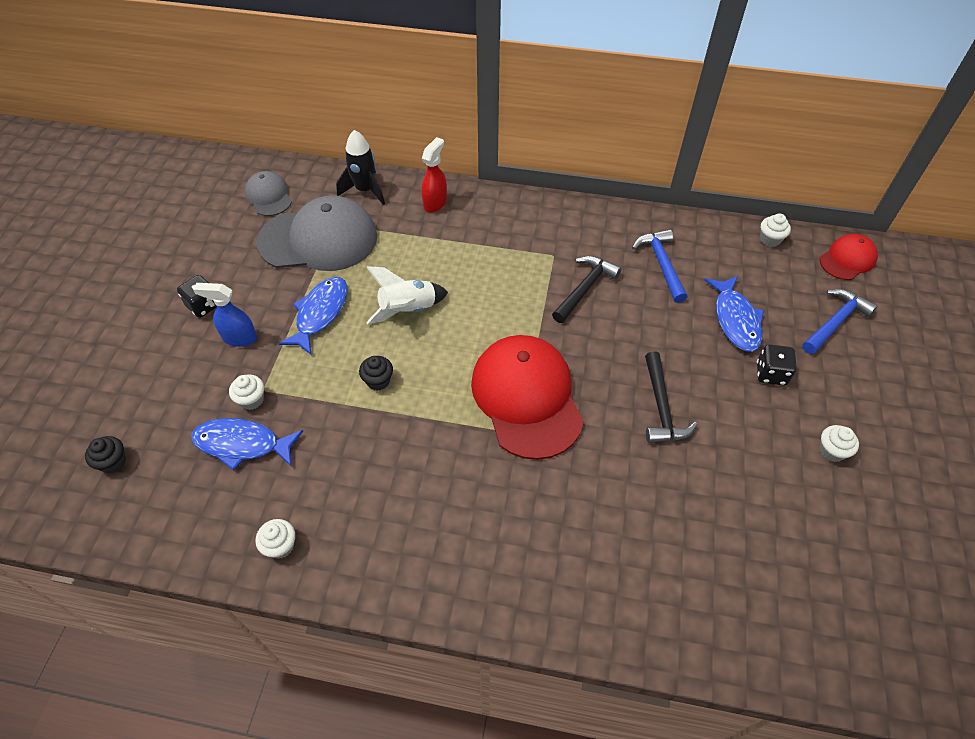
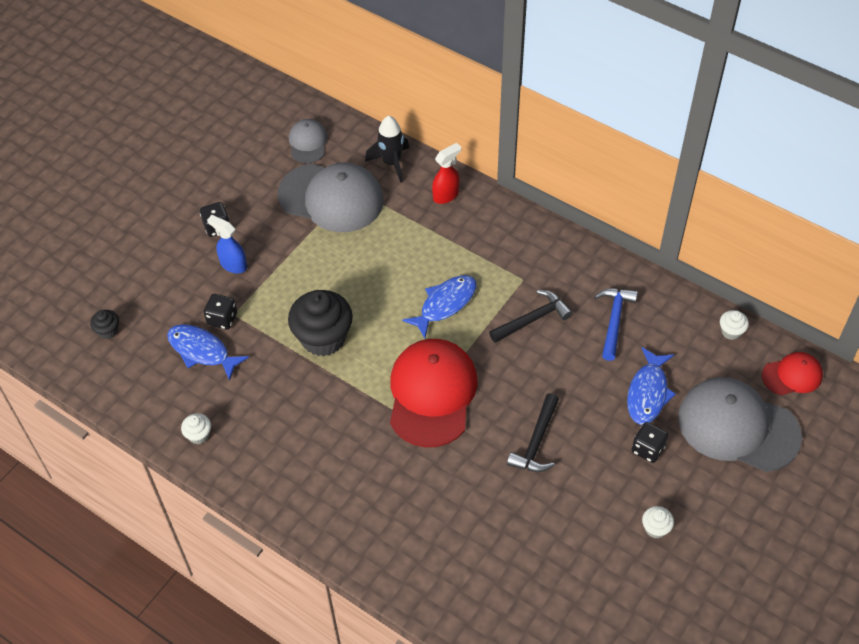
camera: 25 degrees right, 0 degrees up
(251, 400) = (222, 319): white cupcake -> black dice
(320, 313) = (303, 265): blue fish -> blue fish (445, 304)
(378, 381) = (323, 338): black cupcake -> black cupcake, size x2.23
(408, 310) = (374, 287): white rocket -> none
(835, 322) = (738, 427): blue hammer -> grey cap

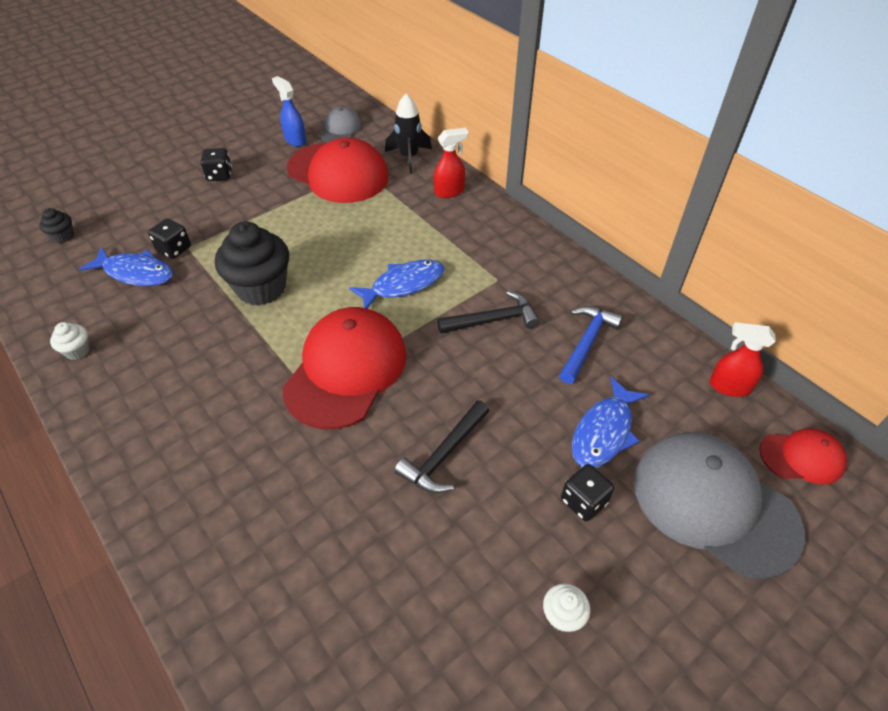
camera: 15 degrees right, 5 degrees down
(202, 351) = (136, 273): blue fish -> blue fish turned 150 degrees clockwise
(233, 265) = (214, 207): blue spray bottle -> blue spray bottle (295, 140)
(331, 198) = (338, 173): grey cap -> red cap
(731, 331) = (728, 386): white cupcake -> red spray bottle

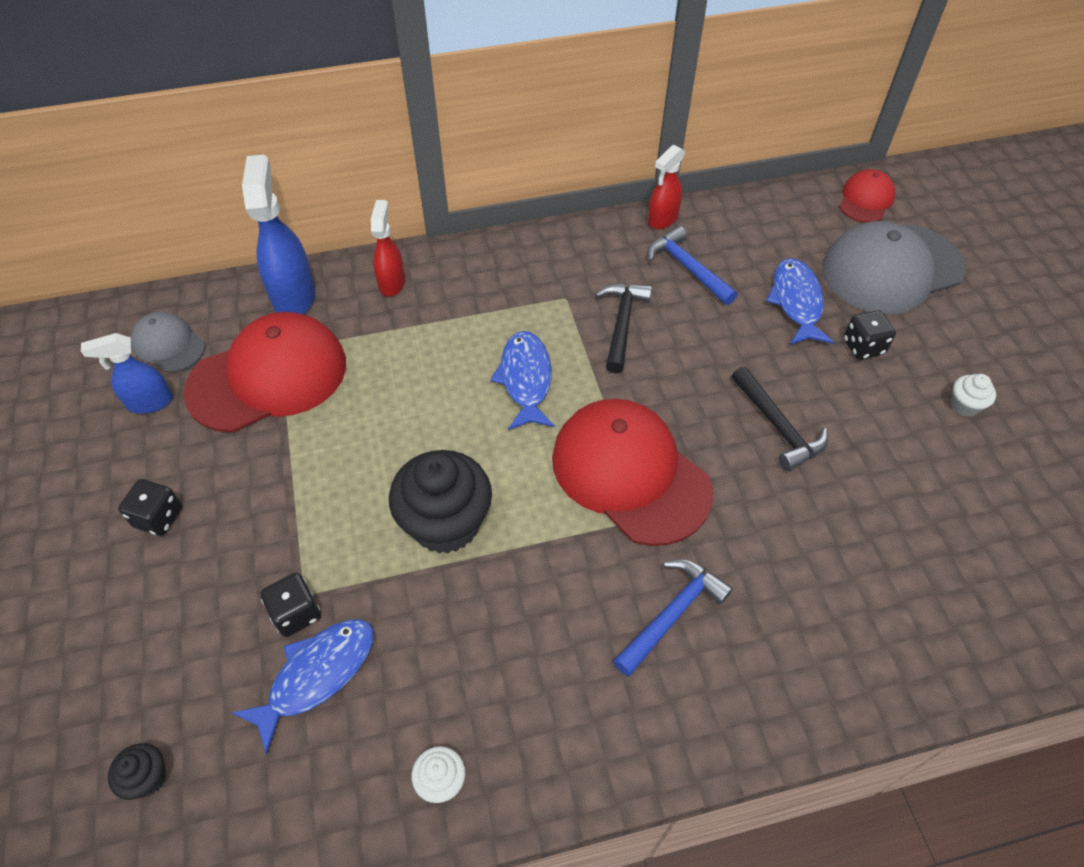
camera: 65 degrees left, 5 degrees up
(229, 433) = (672, 613): none -> blue hammer
(409, 157) = (294, 296): black rocket -> blue spray bottle
(604, 432) = (796, 302): blue fish -> blue fish turned 150 degrees counterclockwise
(728, 386) = (781, 204): red spray bottle -> red spray bottle (662, 219)

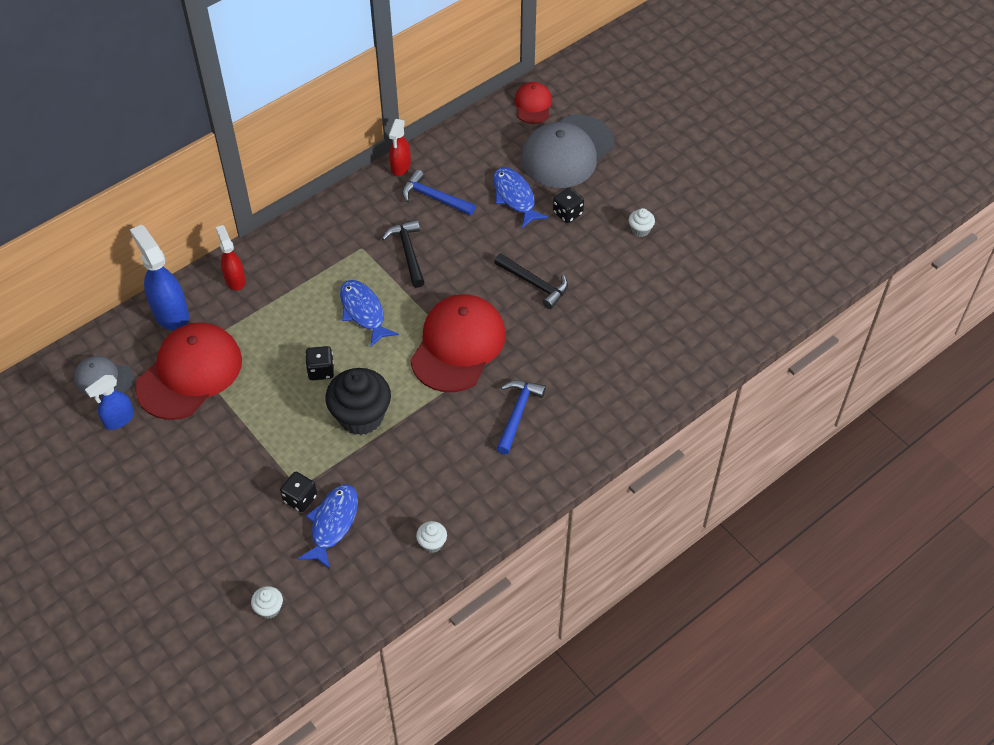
camera: 25 degrees left, 0 degrees up
(148, 778) = (269, 608): black cupcake -> white cupcake
(159, 517) = (177, 482): black dice -> black dice (321, 370)
(630, 473) = (458, 345): red cap -> red cap turned 90 degrees clockwise

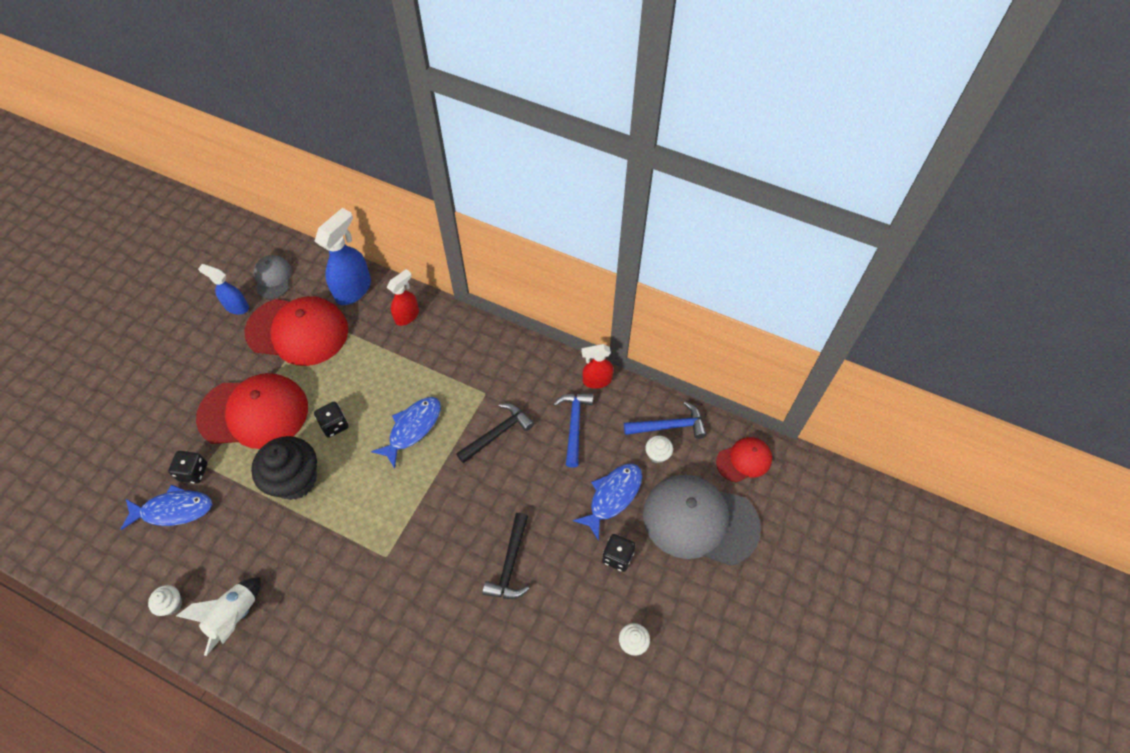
camera: 65 degrees right, 5 degrees up
(269, 608) = (77, 500): white cupcake -> white cupcake (657, 454)
(458, 345) = (405, 526): red cap -> red cap (254, 413)
(471, 495) = (234, 616): none -> white rocket
(517, 413) = (343, 618): blue hammer -> blue hammer (669, 426)

